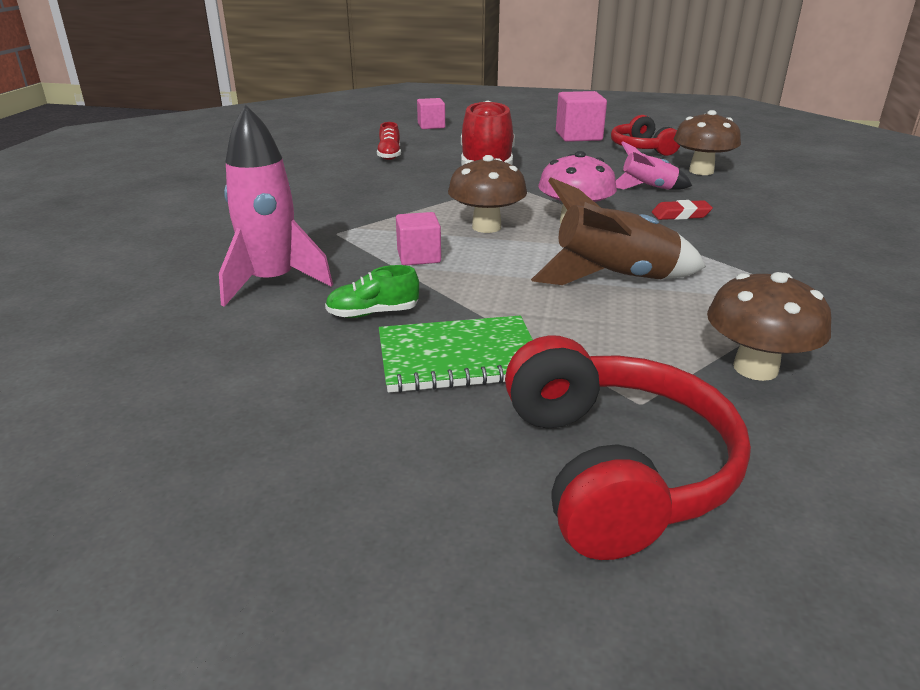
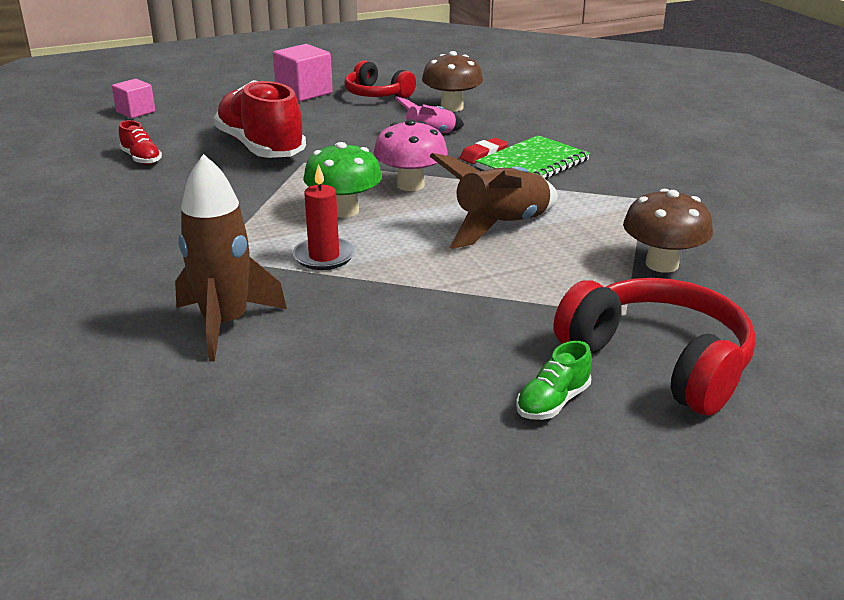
camera: 35 degrees left, 0 degrees up
(272, 282) = (225, 324): pink rocket -> brown rocket
(373, 313) = (357, 319): green shoe -> green shoe (553, 402)
(419, 256) = (324, 257): pink cube -> red candle
(458, 358) = (471, 329): green notebook -> green notebook (533, 164)
(486, 227) = (344, 211): brown mushroom -> green mushroom

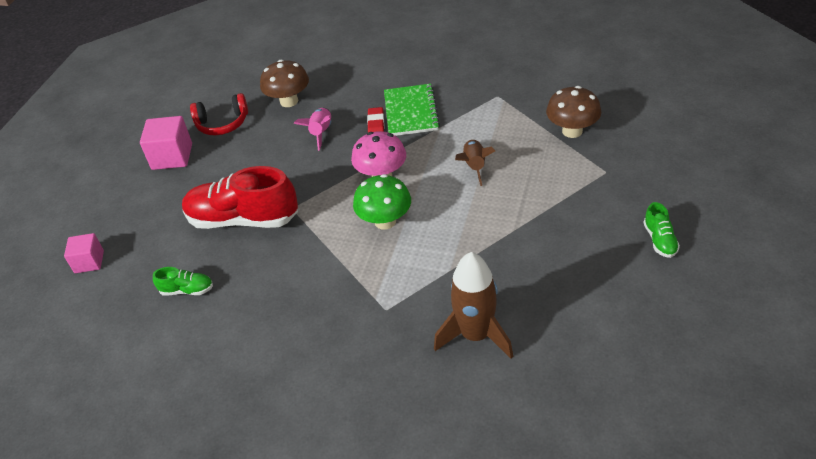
camera: 45 degrees left, 15 degrees up
(141, 159) = (187, 290): red shoe -> green shoe
(324, 257) = (436, 257): red candle -> none
(501, 227) = (474, 166): brown rocket -> brown rocket, size x0.61
(658, 361) = (656, 185): red headphones -> none

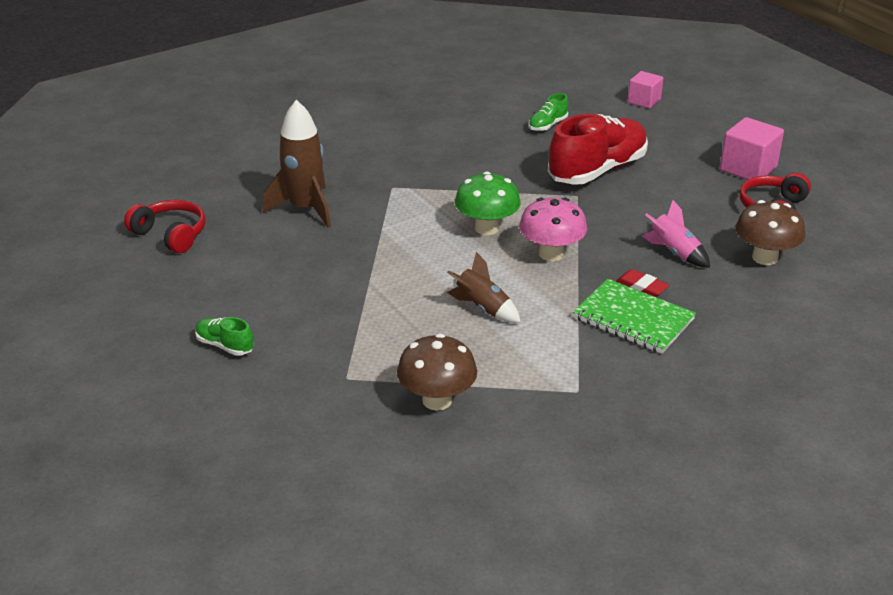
camera: 125 degrees right, 10 degrees down
(611, 386) = (171, 235): none -> red headphones

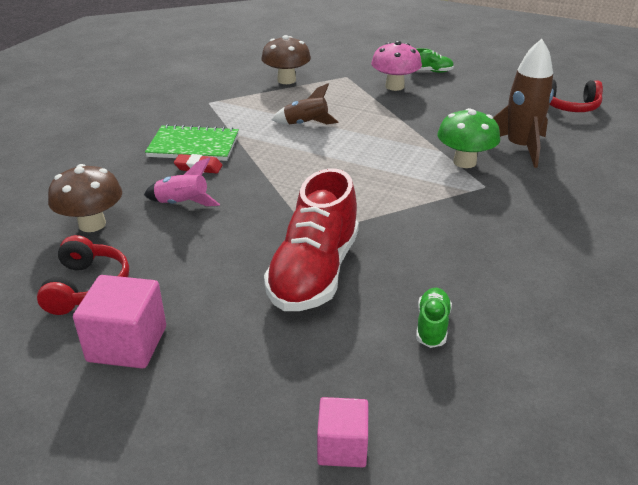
camera: 150 degrees right, 0 degrees up
(487, 228) = (362, 176): green mushroom -> green mushroom (464, 162)
(551, 254) = (289, 171): pink mushroom -> pink mushroom (394, 86)

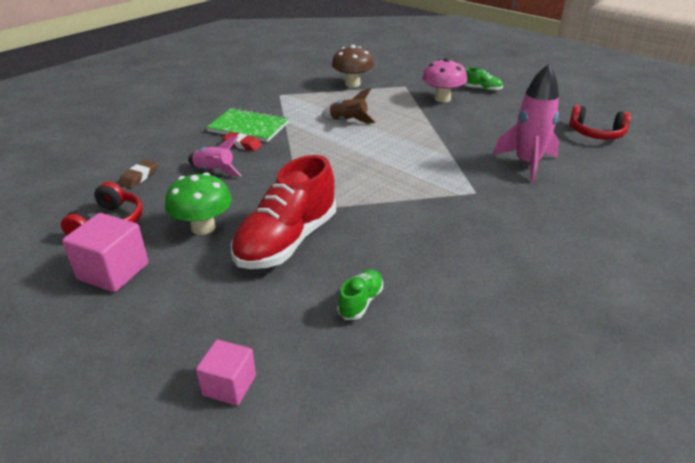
camera: 15 degrees right, 0 degrees up
(92, 224) = (139, 177): brown mushroom -> brown eraser
(464, 162) = (468, 169): green mushroom -> green mushroom (203, 227)
(519, 148) = (527, 164): brown rocket -> pink rocket

